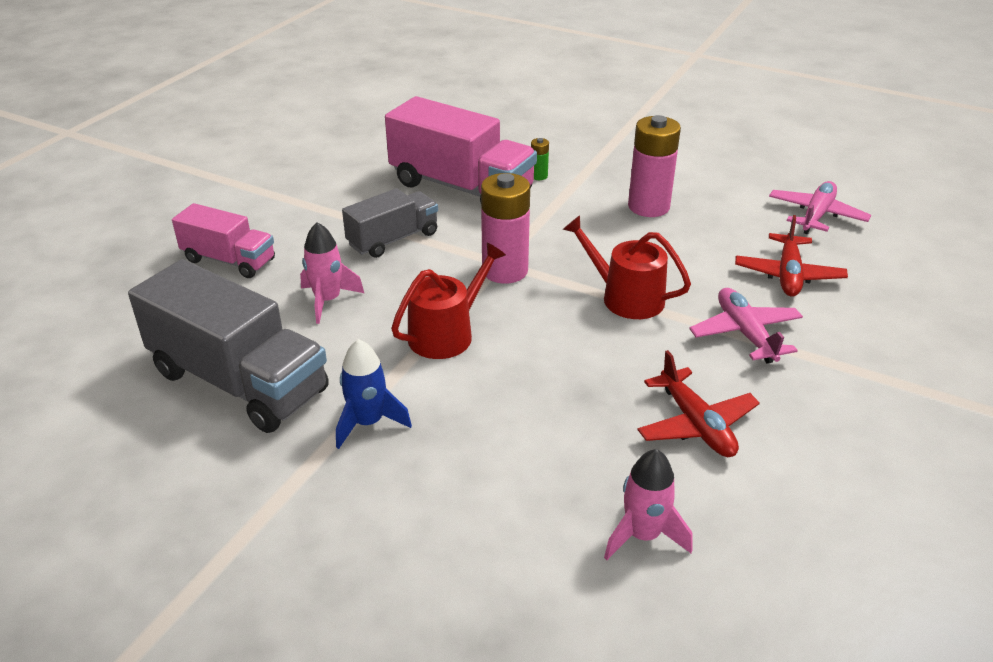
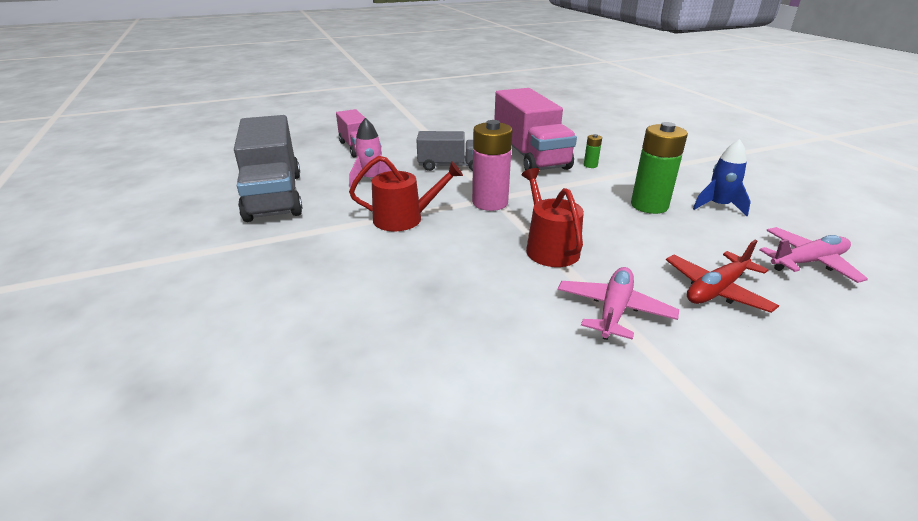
camera: 40 degrees right, 5 degrees down
(368, 423) = (294, 240): blue rocket -> blue rocket (718, 206)
(643, 535) = (327, 393): pink rocket -> none
(648, 207) = (649, 205): pink battery -> green battery
(696, 424) = (479, 347): red plane -> none

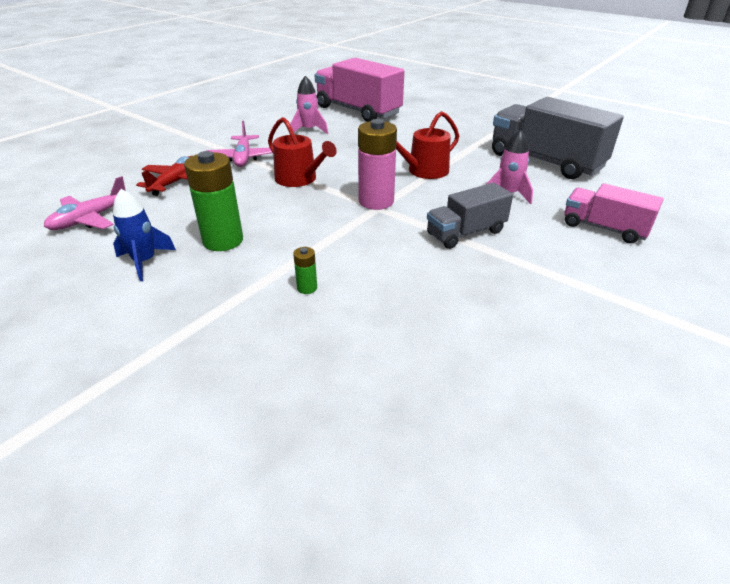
camera: 150 degrees right, 5 degrees up
(470, 349) = (309, 130): none -> pink rocket
(530, 156) = (397, 281): pink truck -> pink truck (358, 111)

